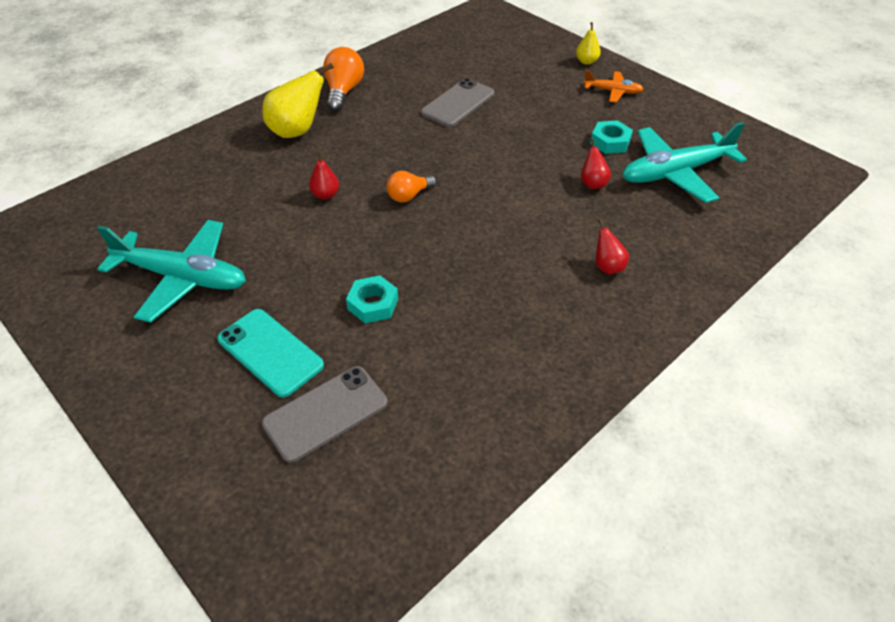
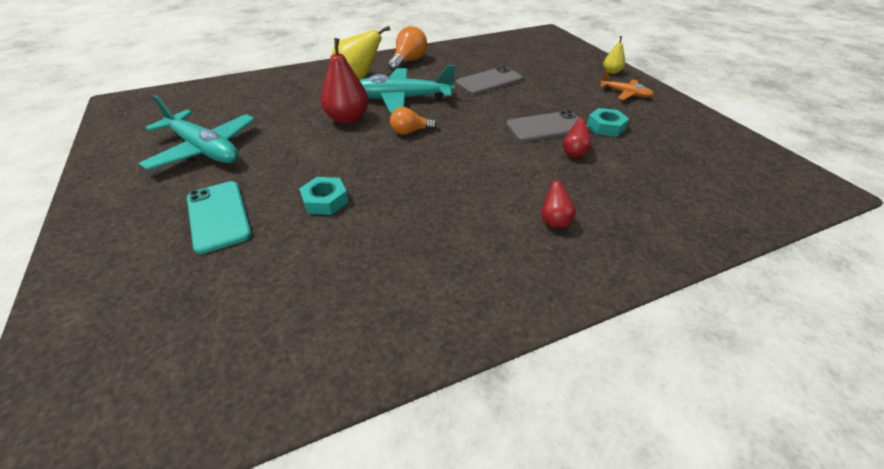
camera: 20 degrees right, 5 degrees down
(325, 195) = (348, 119): red pear -> red pear, size x1.88
(325, 413) = (219, 277): grey phone -> grey phone (546, 127)
(674, 173) = (659, 160): turquoise plane -> turquoise plane (401, 99)

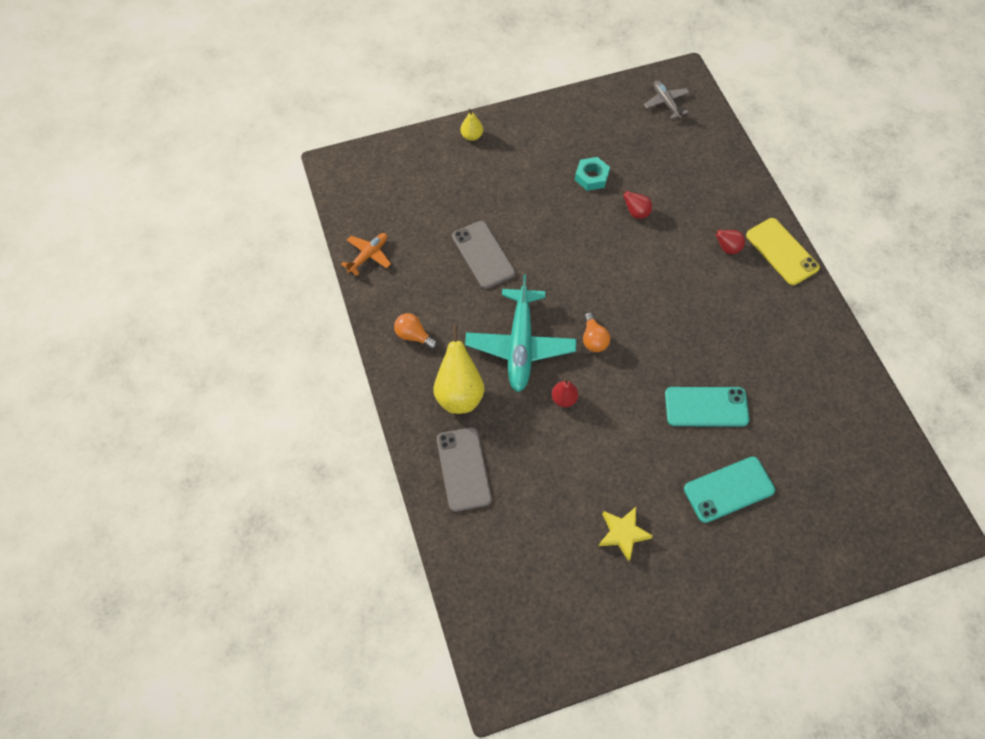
camera: 85 degrees left, 20 degrees up
(204, 150) = (623, 533): turquoise plane -> yellow star
(325, 201) = (706, 407): turquoise nut -> turquoise phone
(348, 119) = (564, 399): red pear -> red pear, size x0.53
(408, 62) = (414, 336): orange light bulb -> orange light bulb, size x0.65
(546, 127) = (589, 223): grey phone -> grey phone (463, 469)
(572, 277) = (781, 251): none -> yellow phone
(625, 94) = (526, 141): orange plane -> orange plane (368, 255)
(759, 173) = (666, 102): none -> grey plane

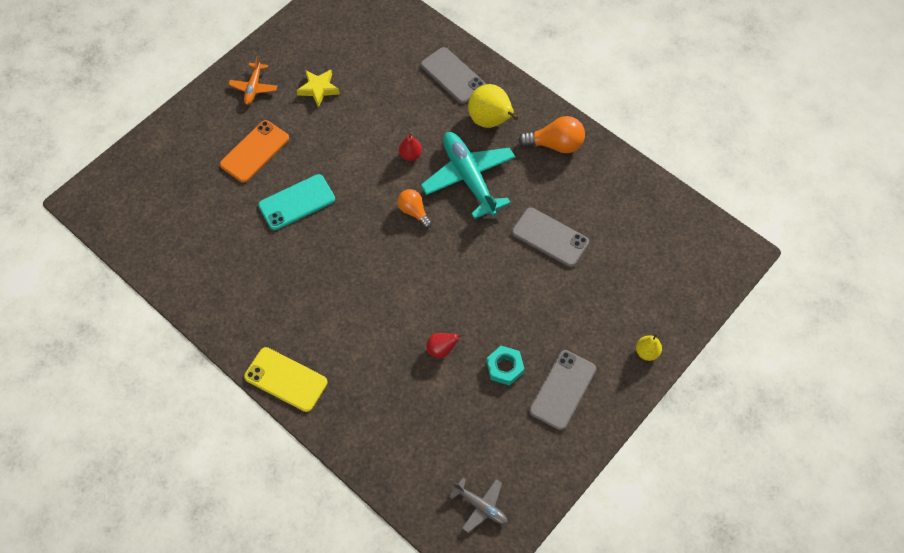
camera: 150 degrees right, 0 degrees up
(368, 255) = (642, 188): orange plane -> orange plane (253, 87)
(414, 336) = (555, 144): orange light bulb -> orange light bulb, size x1.53
(556, 142) = (562, 390): none -> grey phone
(727, 248) = (339, 355): red pear -> none
(728, 489) = (255, 151): turquoise phone -> orange phone

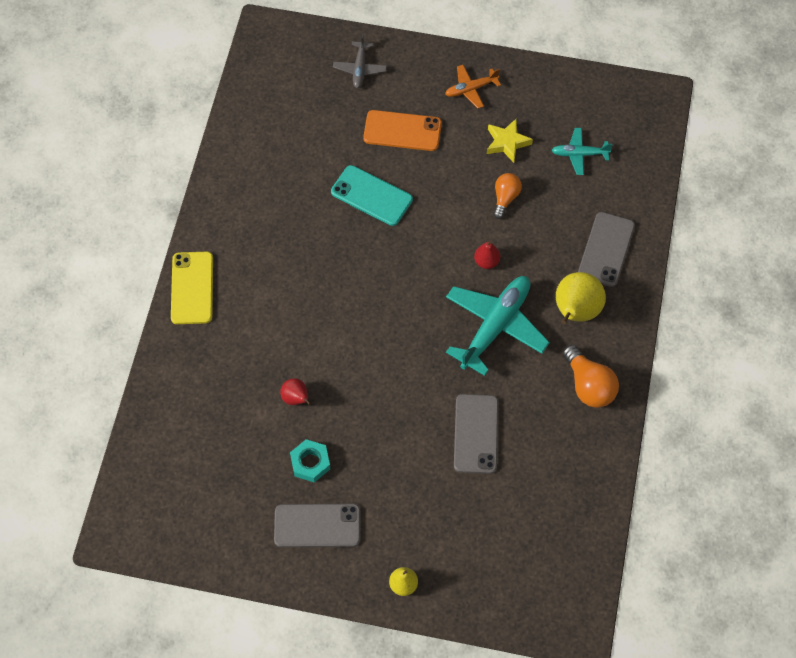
camera: 60 degrees right, 0 degrees up
(362, 50) = (579, 154): none -> turquoise plane
(414, 211) = (426, 298): orange light bulb -> orange light bulb (505, 198)
(481, 506) = (163, 511): grey plane -> grey plane (360, 69)

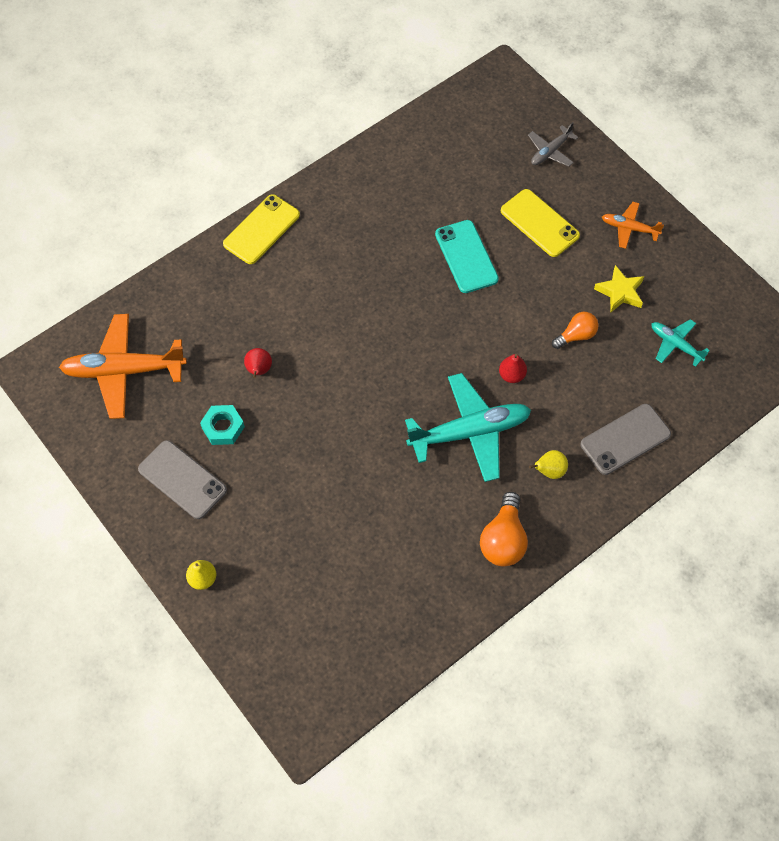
camera: 40 degrees right, 0 degrees up
(189, 480) = (123, 371): none -> orange plane
(402, 131) = (539, 223): orange phone -> yellow phone
(476, 434) = (372, 506): grey phone -> none
(575, 312) = (549, 471): yellow pear -> yellow pear, size x0.53

